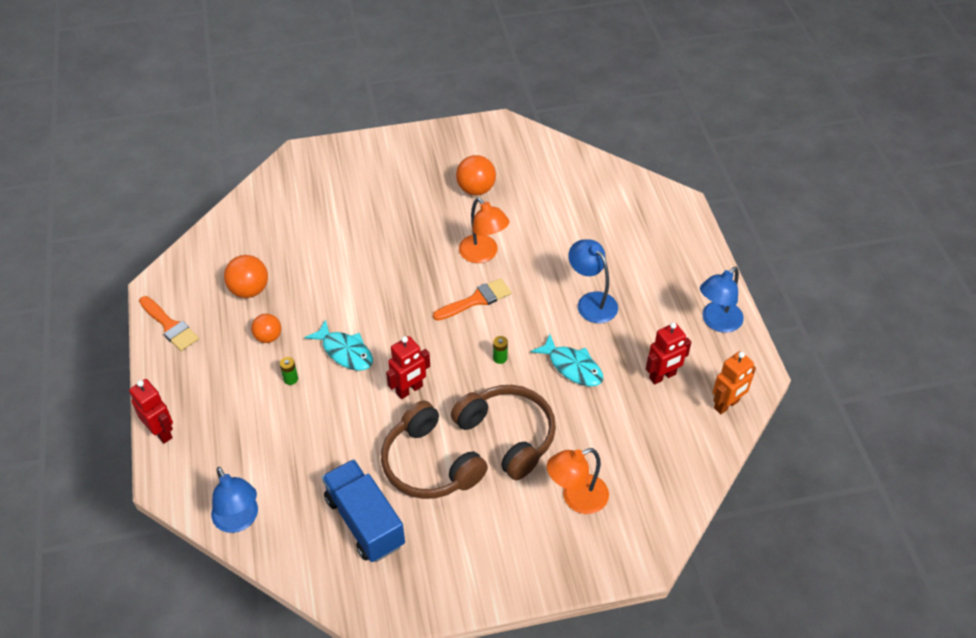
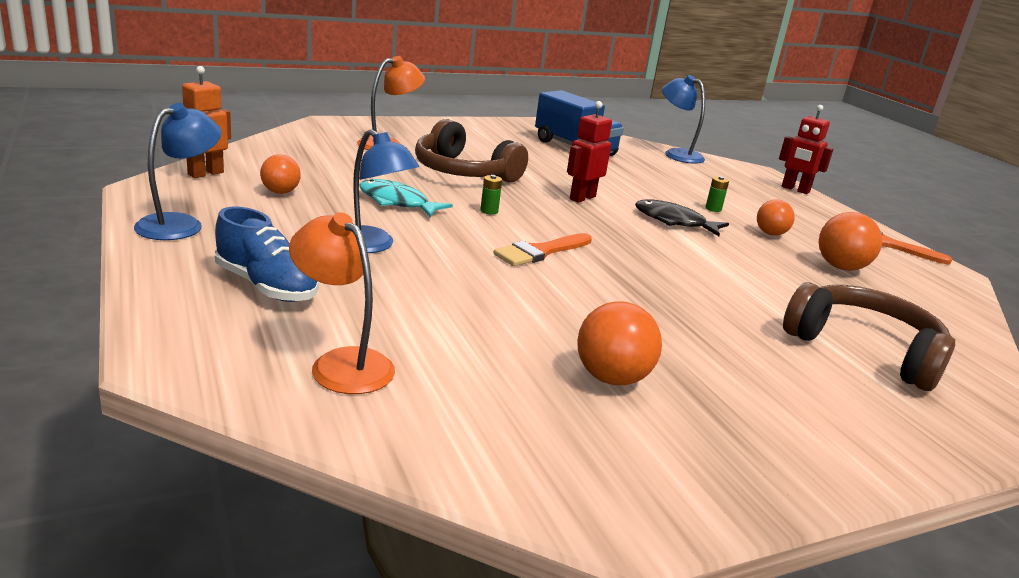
camera: 165 degrees right, 25 degrees down
(345, 351) = (674, 222): turquoise fish -> black fish
(430, 464) = (534, 164): brown headphones -> brown headphones (864, 350)
(483, 254) = (552, 293): orange lamp -> orange lamp (342, 363)
(649, 257) = (266, 286): none -> blue shoe
(662, 376) = (280, 192): red robot -> orange ball

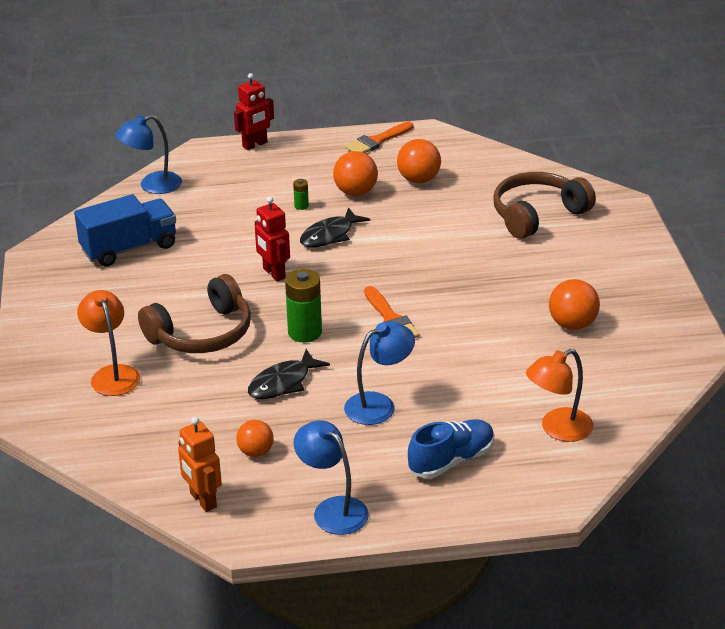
camera: 70 degrees left, 10 degrees up
(397, 202) = (283, 383): turquoise fish -> black fish
(489, 211) = (305, 332): green battery -> green battery, size x2.12
(770, 234) = (355, 192): orange ball -> orange ball, size x1.50

